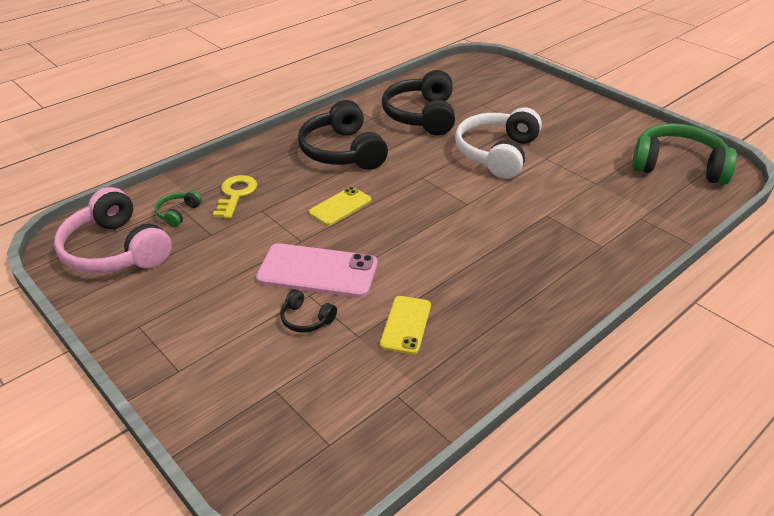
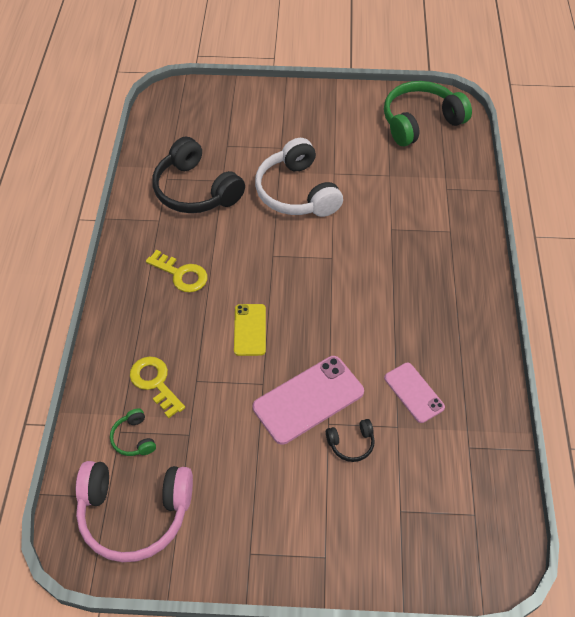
camera: 45 degrees left, 15 degrees up
(342, 151) = (181, 274): black headphones -> yellow key
(405, 325) = (413, 392): yellow phone -> pink phone

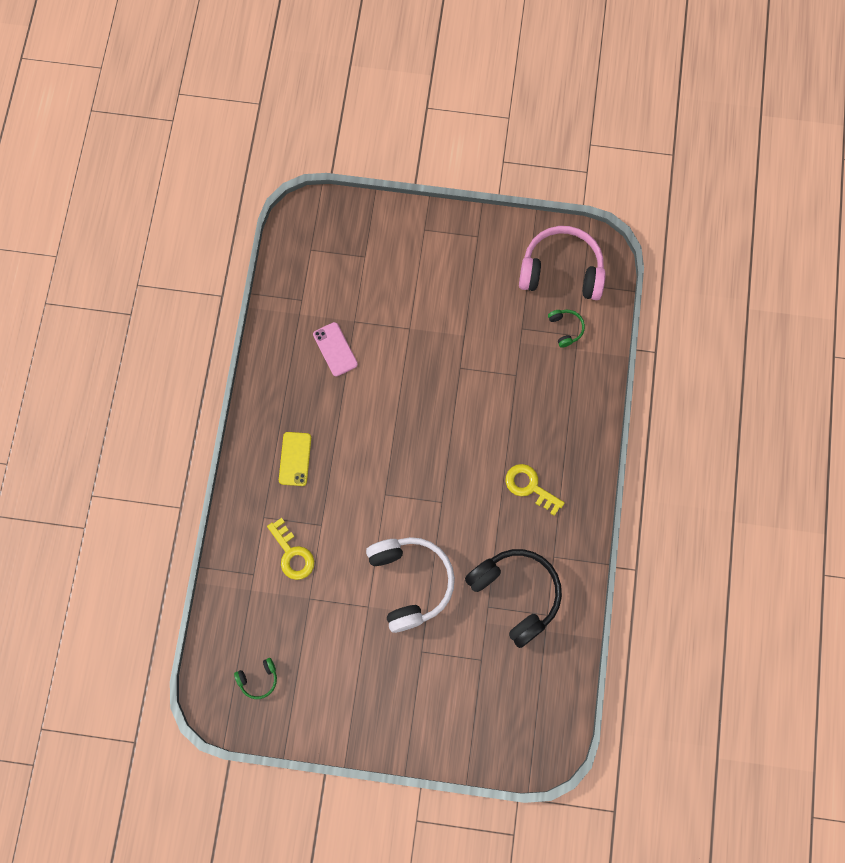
camera: 175 degrees left, 20 degrees up
(155, 383) = (550, 376): yellow key -> yellow key (292, 554)
(250, 330) = (468, 421): yellow phone -> yellow phone (295, 459)
(308, 400) = (423, 350): pink phone -> none
(351, 444) = (393, 310): black headphones -> none
(420, 122) = (258, 679): green headphones -> green headphones, size x0.44

